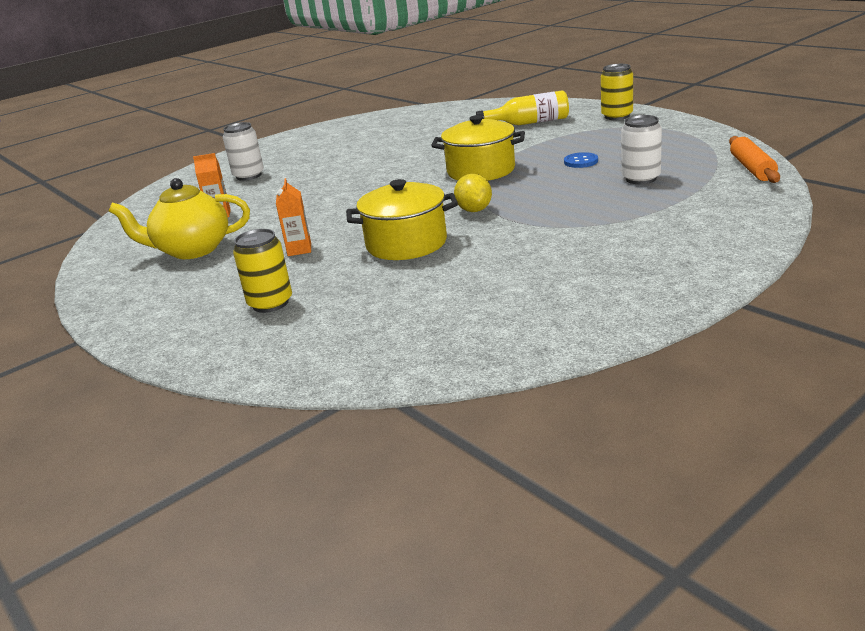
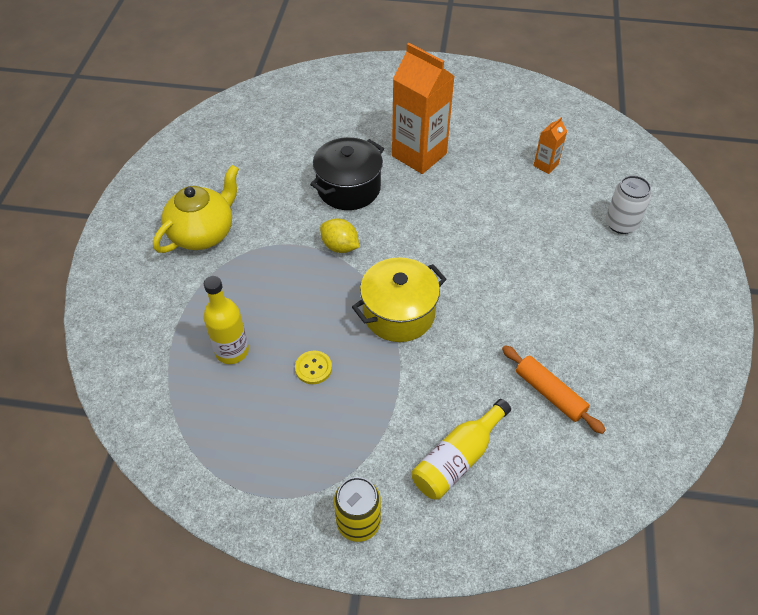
camera: 135 degrees right, 25 degrees up
(192, 250) = (497, 126): yellow teapot -> yellow teapot (203, 233)
(270, 303) = (369, 110): yellow can -> none
(299, 249) = (419, 155): orange carton -> orange carton, size x2.19
(406, 244) = (349, 188): yellow pot -> black pot
(581, 161) = (313, 368): blue button -> yellow button
(641, 179) = (232, 351): white can -> yellow bottle
(752, 168) = (135, 411): orange rolling pin -> orange rolling pin (550, 393)

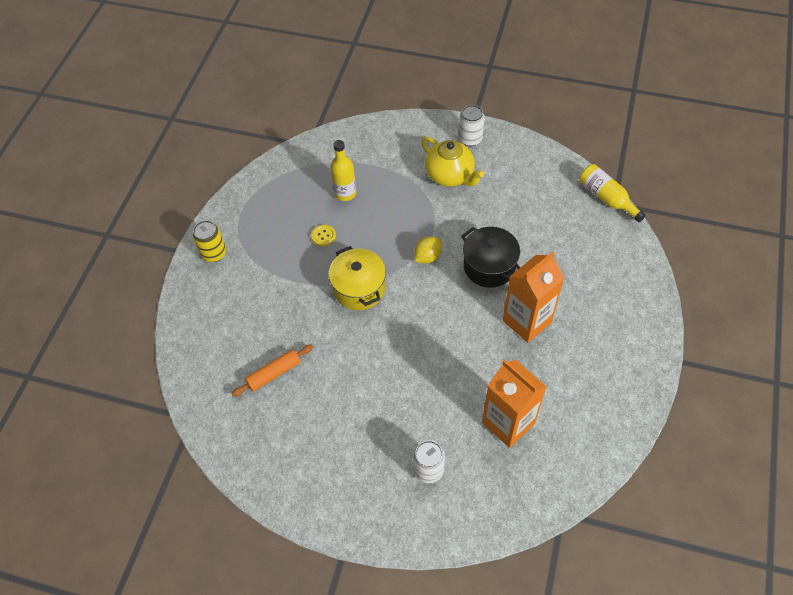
camera: 100 degrees right, 5 degrees up
(138, 217) = (470, 139): none -> white can
(457, 458) = (240, 309): yellow bottle -> yellow bottle (607, 198)
(545, 165) = (508, 423): orange carton -> orange carton, size x2.19

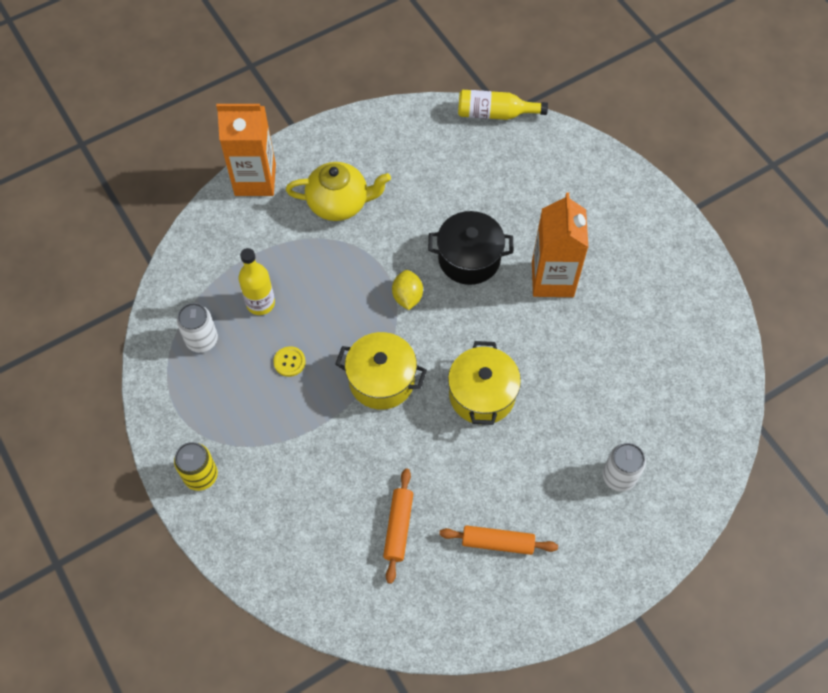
camera: 50 degrees left, 5 degrees up
(315, 434) = (497, 542): none -> orange rolling pin
(404, 347) = (482, 395): none -> yellow pot
(470, 139) = (317, 153): white can -> white can (202, 340)
(508, 423) = (633, 378): orange carton -> orange carton (255, 180)

